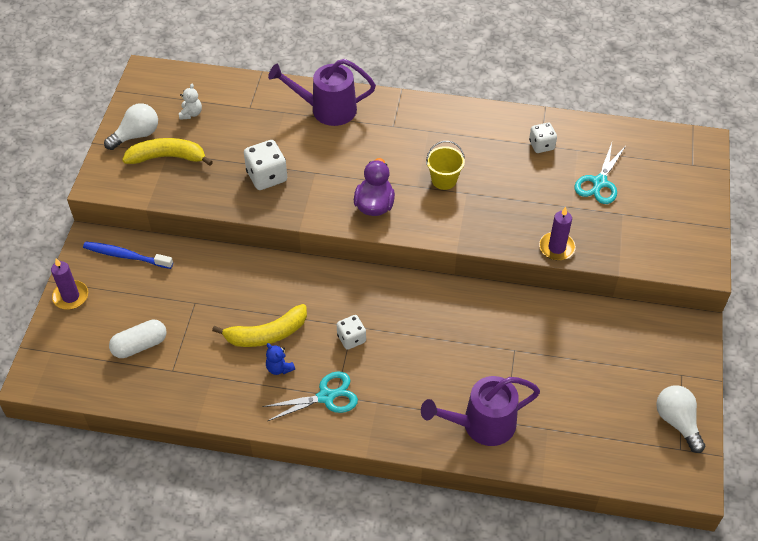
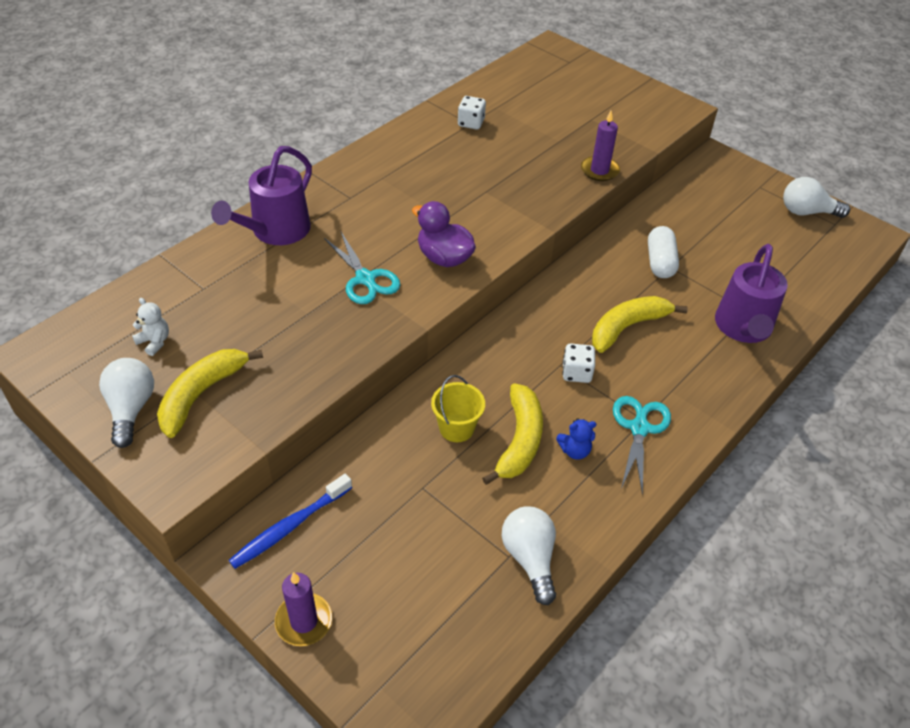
camera: 60 degrees left, 5 degrees down
(140, 345) = (446, 574): white capsule -> white capsule (660, 262)
(177, 382) = (530, 558): none -> white light bulb
(267, 176) = (323, 320): white dice -> none
(422, 350) = (627, 327): none -> yellow banana
(444, 180) = (455, 197): yellow bucket -> yellow bucket (456, 428)
(599, 182) = (545, 114): turquoise scissors -> turquoise scissors (365, 279)

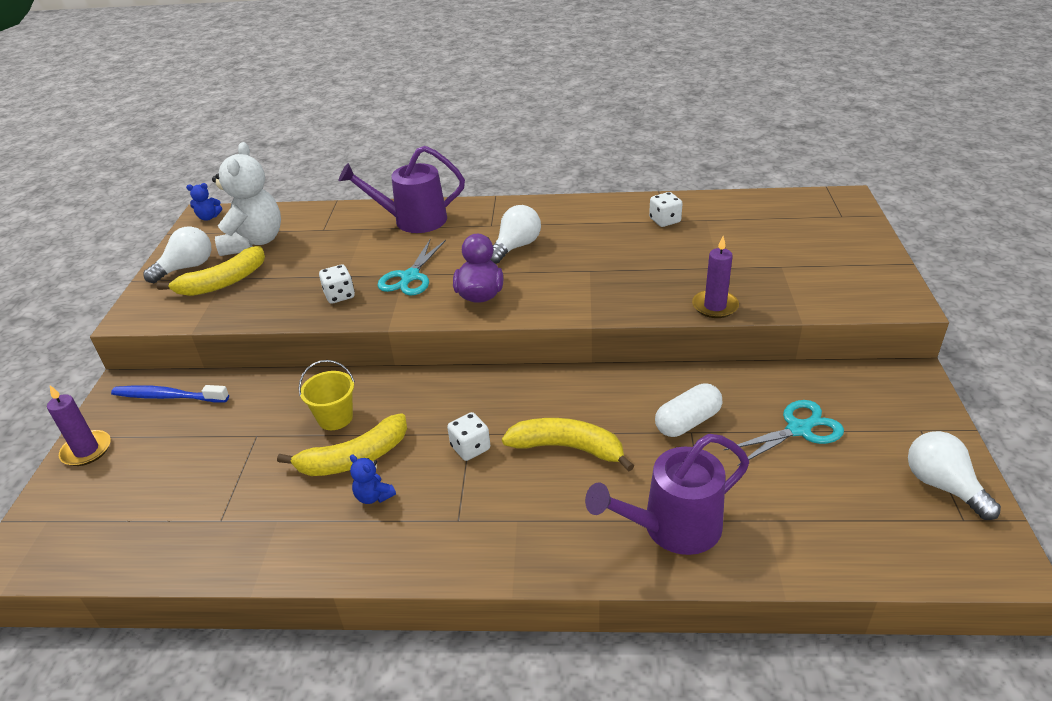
camera: 55 degrees right, 10 degrees down
(45, 352) = (208, 217): none -> blue teddy bear
(154, 342) = (254, 242): white teddy bear -> white teddy bear, size x2.36
(202, 394) = (223, 282): yellow banana -> yellow banana turned 150 degrees clockwise
(336, 331) = (339, 295): none -> white dice
(530, 558) = (227, 534): white light bulb -> white light bulb (516, 247)
(639, 428) = (443, 523): turquoise scissors -> turquoise scissors (798, 429)

